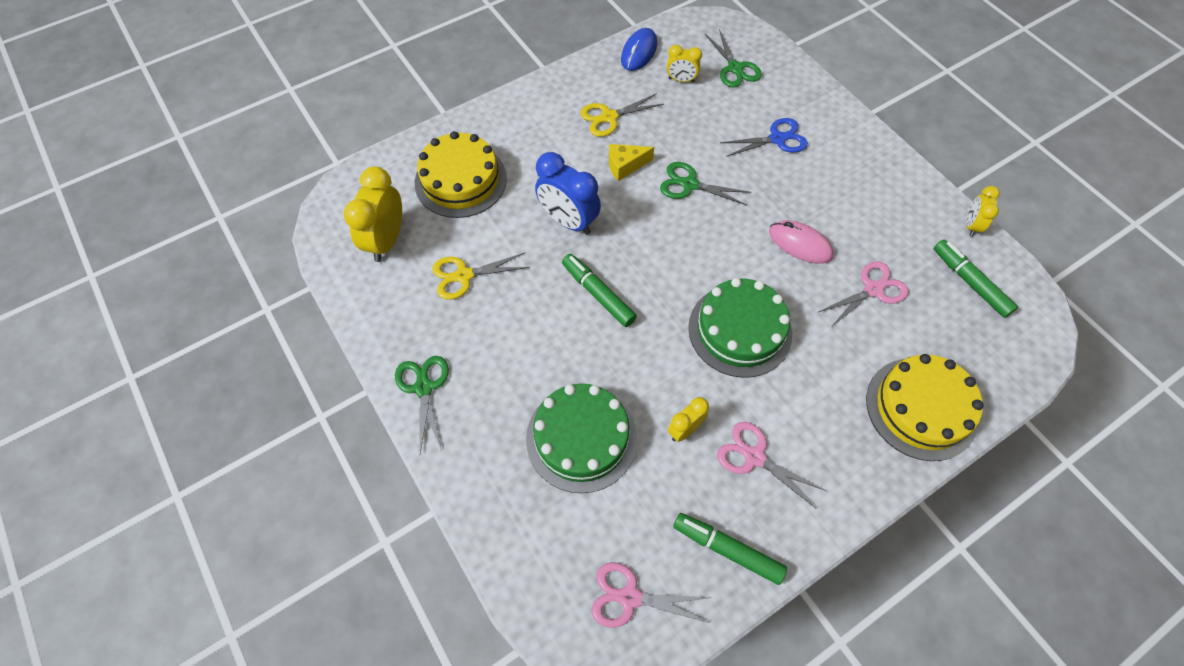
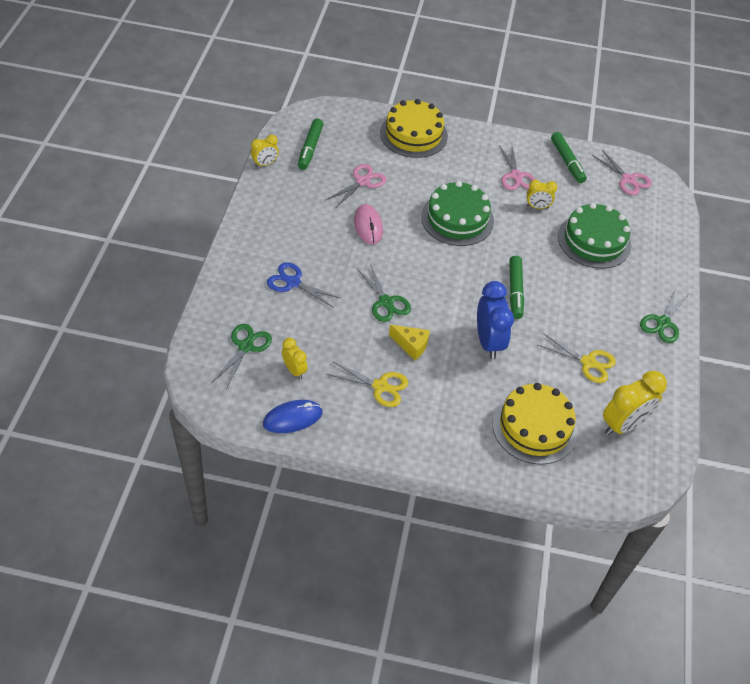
camera: 140 degrees left, 10 degrees down
(873, 289) = (362, 181): pink scissors -> pink scissors turned 120 degrees clockwise

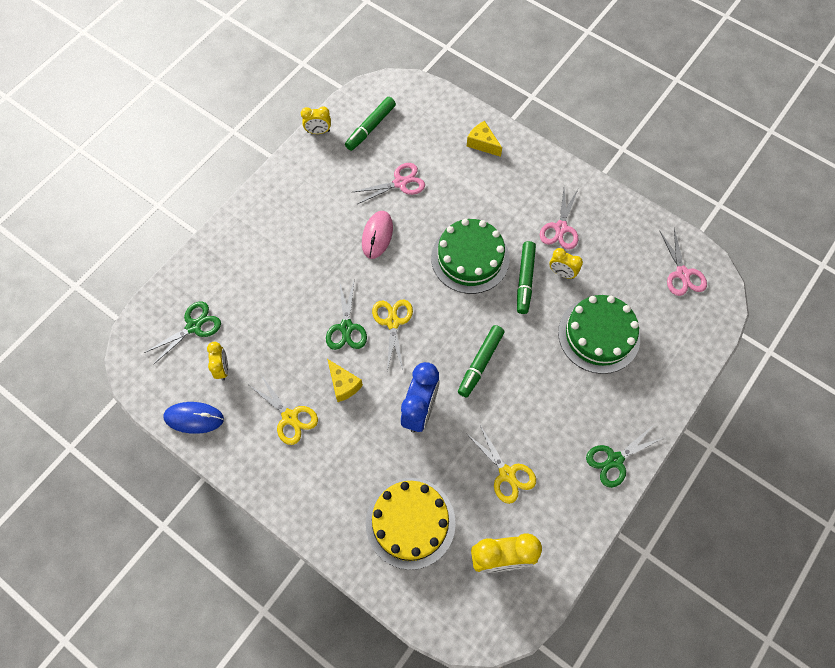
camera: 30 degrees right, 15 degrees up
(293, 282) = (272, 273): blue scissors -> none
(413, 134) = (482, 143): yellow cake -> yellow cheese
(423, 285) = (393, 322): none -> yellow scissors
(567, 162) = (626, 229): green marker -> green marker (525, 280)

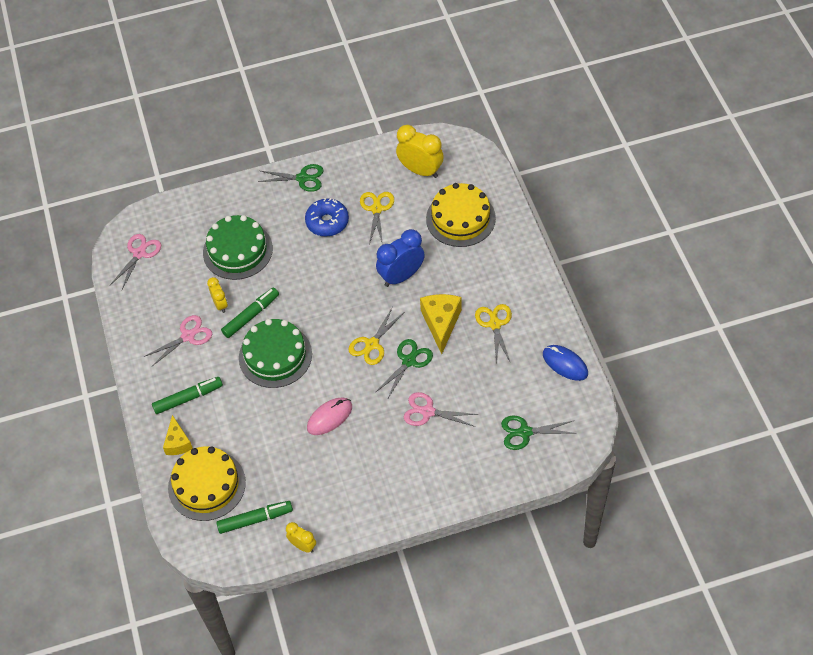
camera: 140 degrees left, 10 degrees down
(222, 368) = (522, 386): yellow clock -> none
(343, 384) = (441, 323): yellow cheese -> yellow cheese, size x1.57
(400, 183) = (274, 451): pink scissors -> pink scissors (427, 412)
(430, 128) = (207, 485): none -> yellow cake
(480, 363) = (334, 281): green marker -> green marker (188, 398)
(543, 424) = (327, 222): none -> blue donut

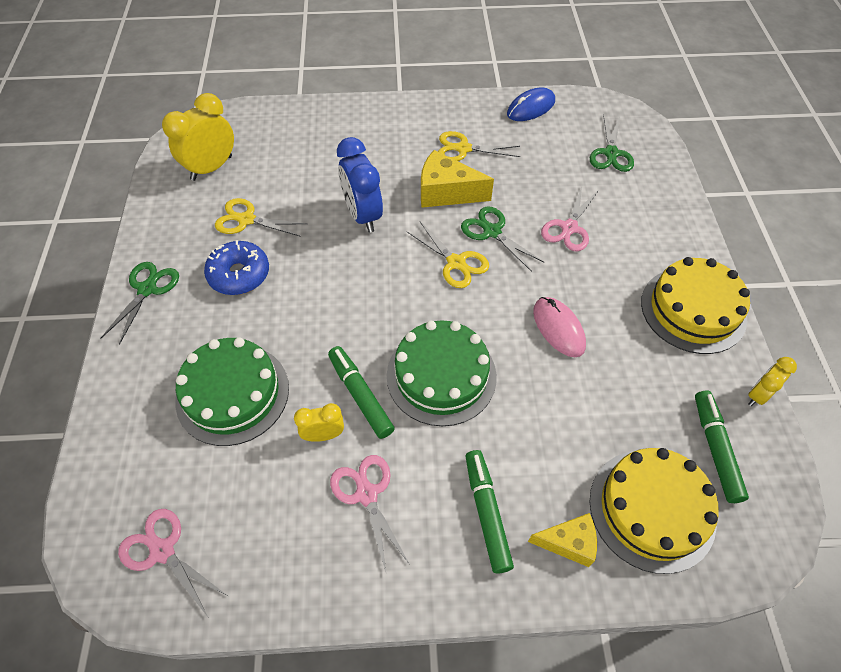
camera: 80 degrees left, 0 degrees up
(460, 218) = (303, 147): yellow cake -> yellow cake (693, 310)

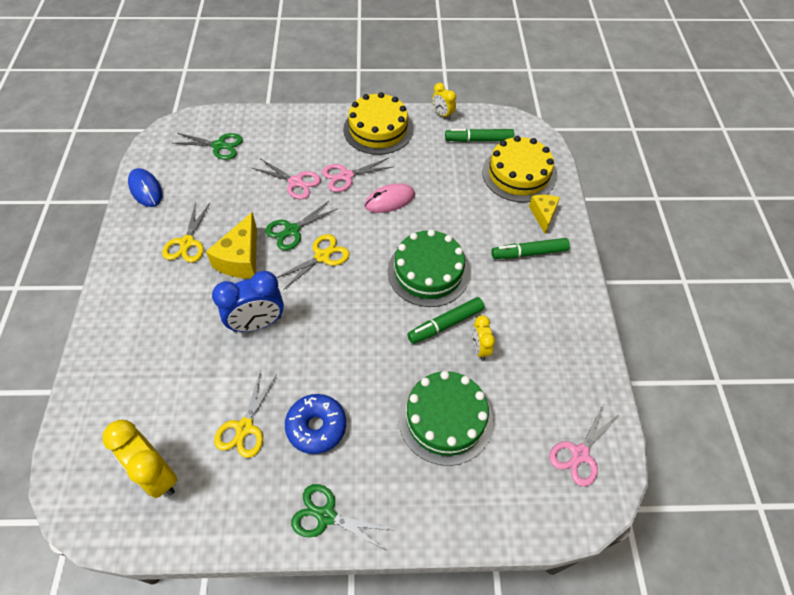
camera: 90 degrees left, 0 degrees up
(366, 494) = (523, 320): pink scissors -> pink scissors (346, 176)

